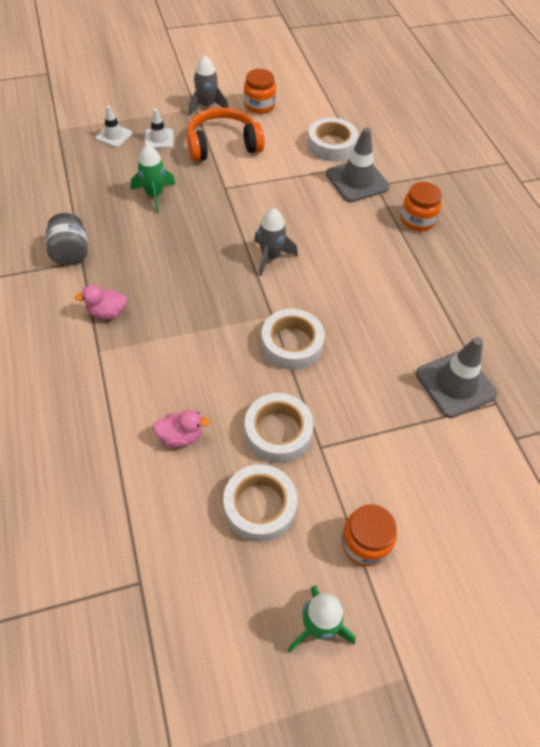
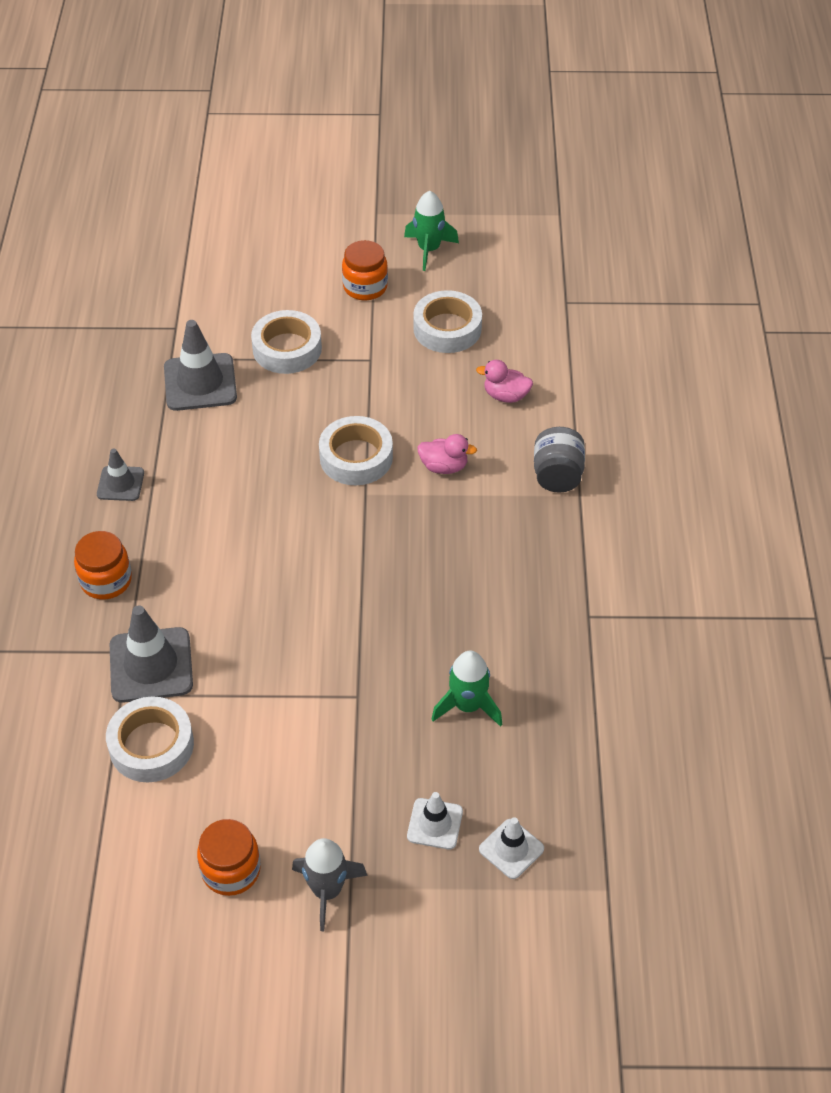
camera: 160 degrees left, 5 degrees down
(70, 253) = (602, 632): grey jar -> grey jar (557, 476)
(107, 312) = (563, 538): pink duck -> pink duck (444, 466)
(222, 145) = (331, 785): orange headphones -> none
(271, 257) = (335, 568): grey rocket -> none
(278, 432) = (407, 380): white tape -> white tape (287, 349)
(455, 284) = (120, 484): none -> grey traffic cone

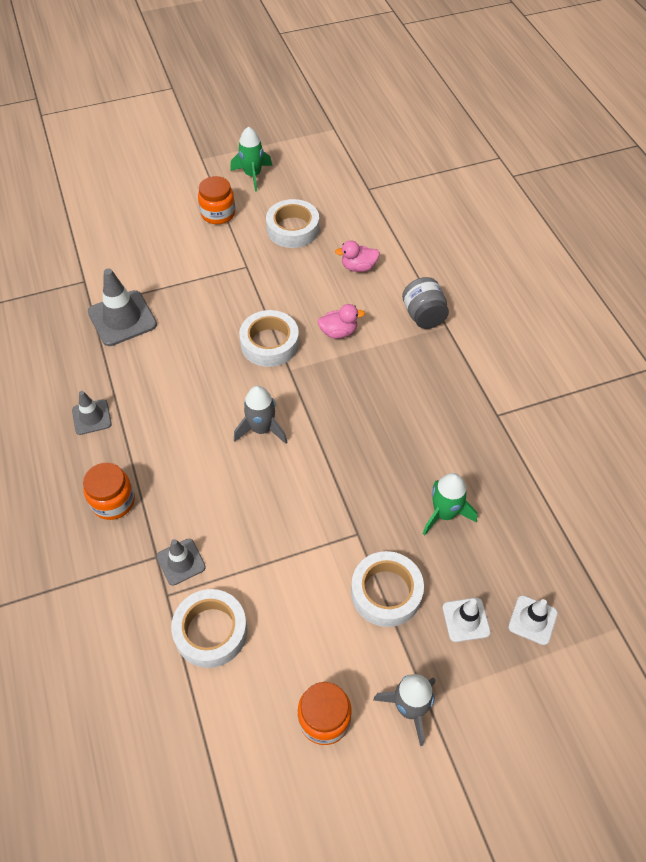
camera: 20 degrees left, 5 degrees up
(151, 665) = (181, 562): grey traffic cone -> grey traffic cone, size x0.58
(287, 349) = (179, 274): white tape -> white tape (386, 592)
(302, 551) = (261, 429): none -> grey rocket

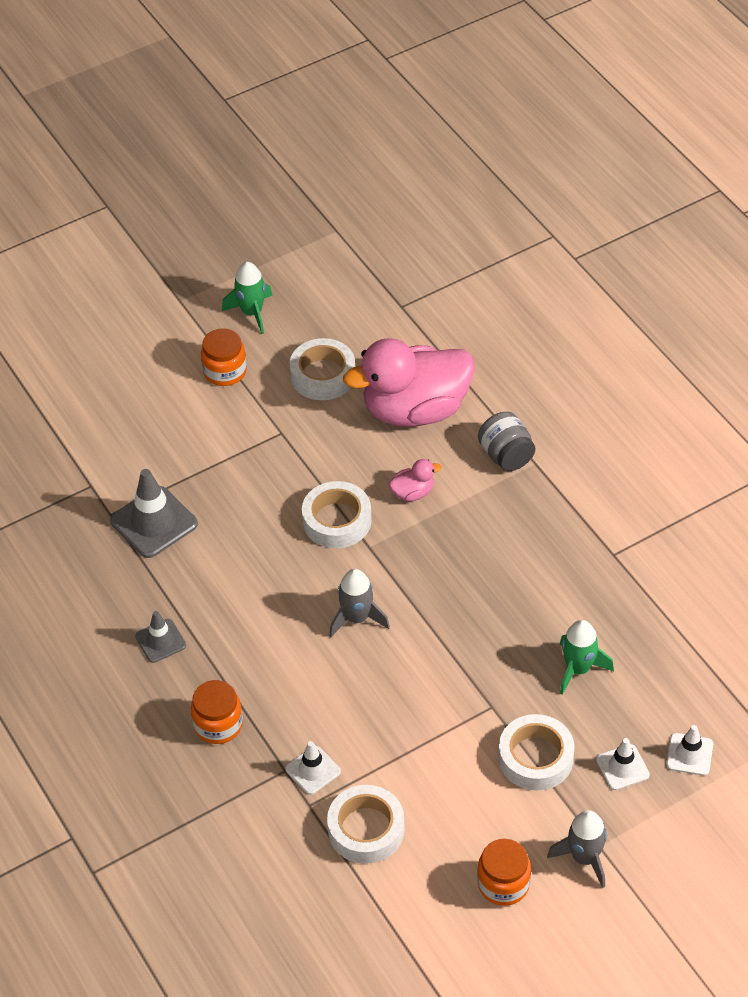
camera: 10 degrees left, 5 degrees down
(181, 562) = (313, 770): grey traffic cone -> white traffic cone
(358, 267) = (415, 410): pink duck -> pink duck, size x2.49

